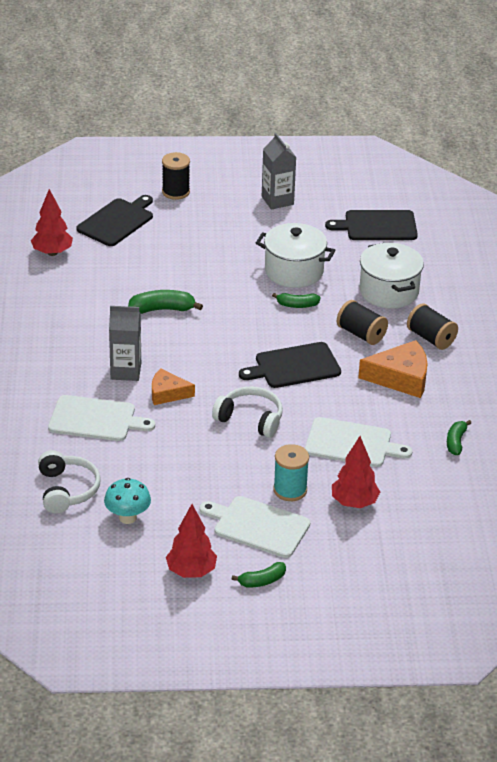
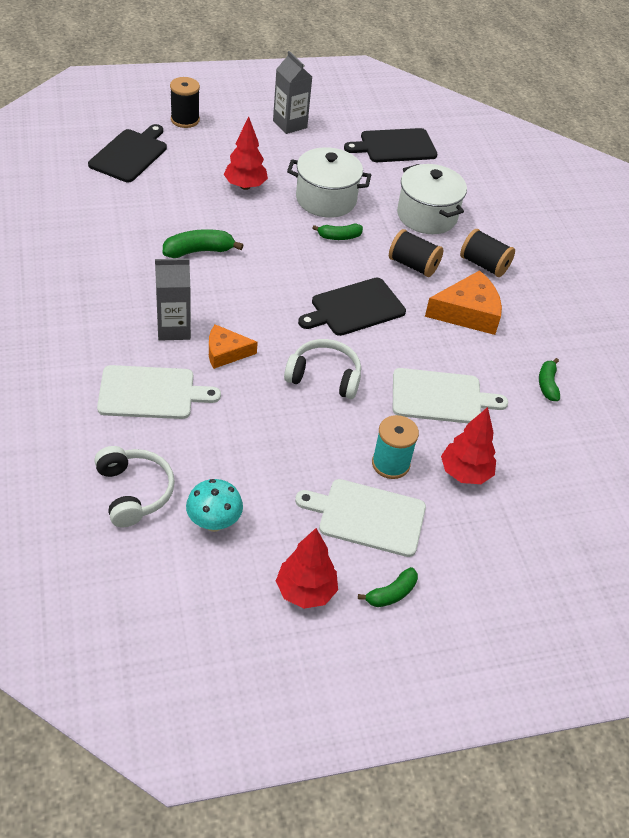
camera: 15 degrees left, 10 degrees up
(52, 252) = (66, 193): red tree -> red tree (245, 186)

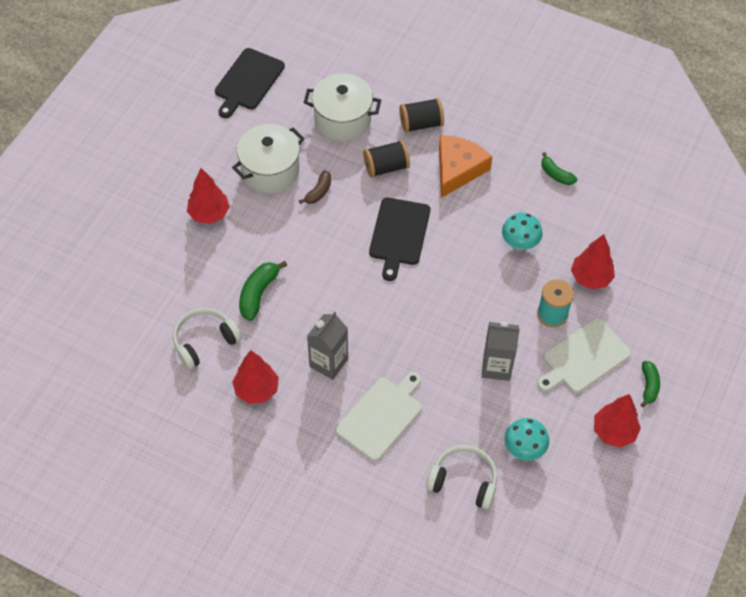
camera: 45 degrees left, 10 degrees up
(101, 297) = (256, 390): none -> red tree
(130, 154) = (100, 268): black cutting board -> none
(185, 120) = (88, 201): black spool -> none
(226, 352) = (378, 344): orange cheese -> none
(290, 124) = (159, 132): grey carton -> grey carton (496, 367)
(324, 376) = (448, 299): white headphones -> white headphones (204, 341)
(339, 237) = (318, 192): green banana -> brown banana
(441, 397) = (519, 243): white cutting board -> turquoise mushroom

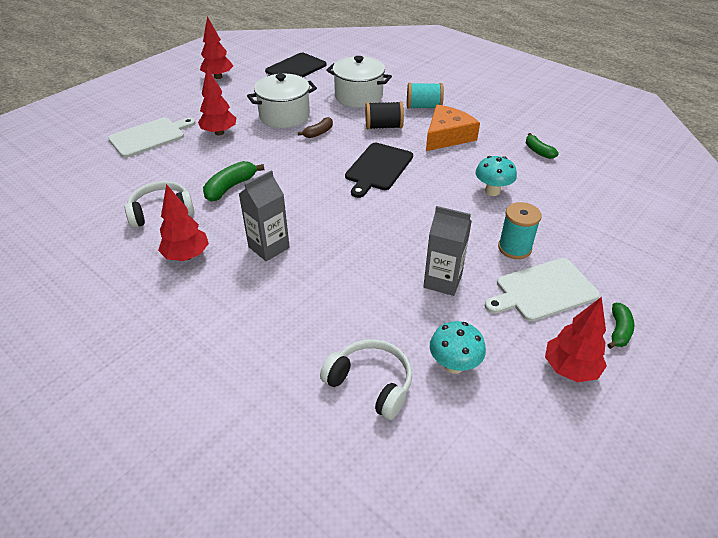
camera: 15 degrees right, 15 degrees down
(381, 416) = (301, 301): white cutting board -> white cutting board (150, 137)
(421, 124) = (423, 107): black spool -> turquoise spool
(590, 278) = (561, 227): red tree -> red tree (218, 77)

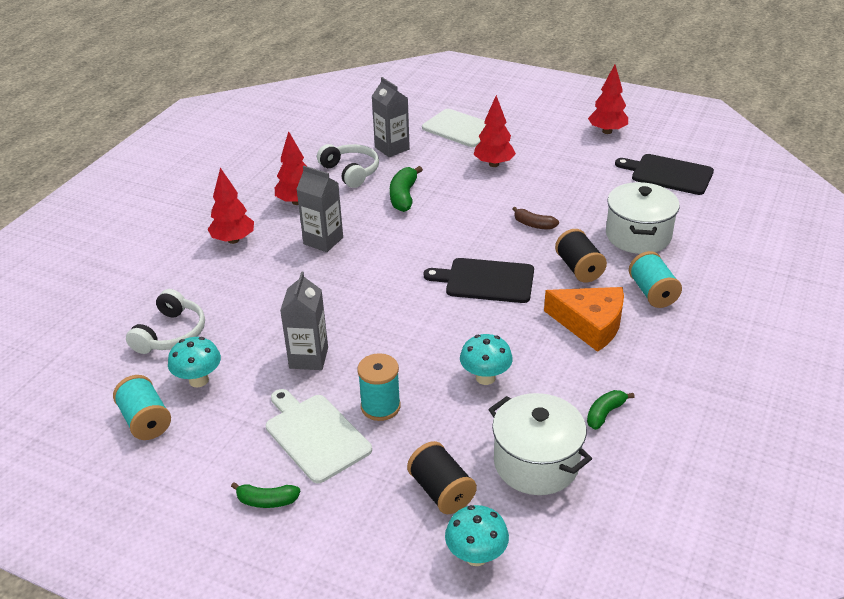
camera: 75 degrees right, 5 degrees down
(142, 180) = (392, 148): none -> grey carton
(230, 187) = (403, 196): green banana -> green banana turned 105 degrees counterclockwise
(284, 116) = (554, 194): white pot -> white pot (536, 463)
(507, 415) = (146, 421): none -> turquoise spool
(570, 369) = (206, 461): red tree -> red tree (233, 240)
(607, 233) = (441, 491): none -> black spool
(666, 229) = (476, 556): none -> turquoise mushroom

